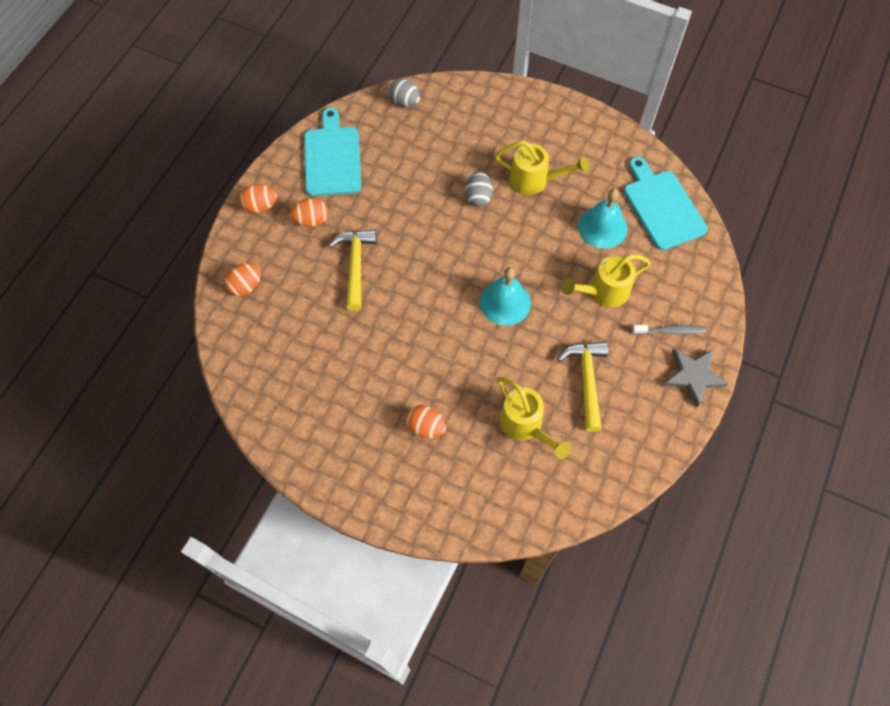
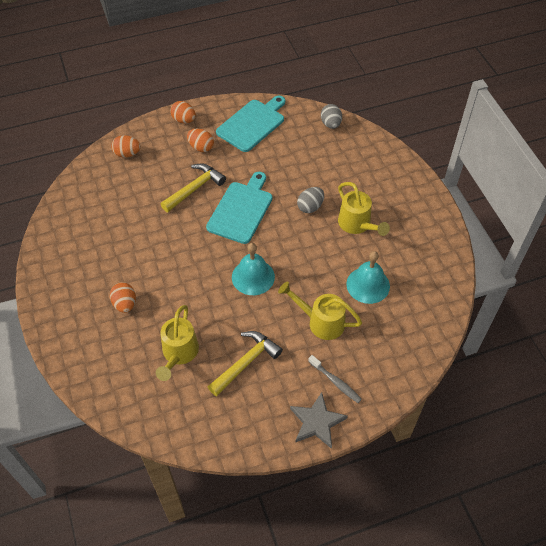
camera: 45 degrees right, 10 degrees down
(662, 207) = (424, 305): turquoise cutting board -> turquoise cutting board (241, 210)

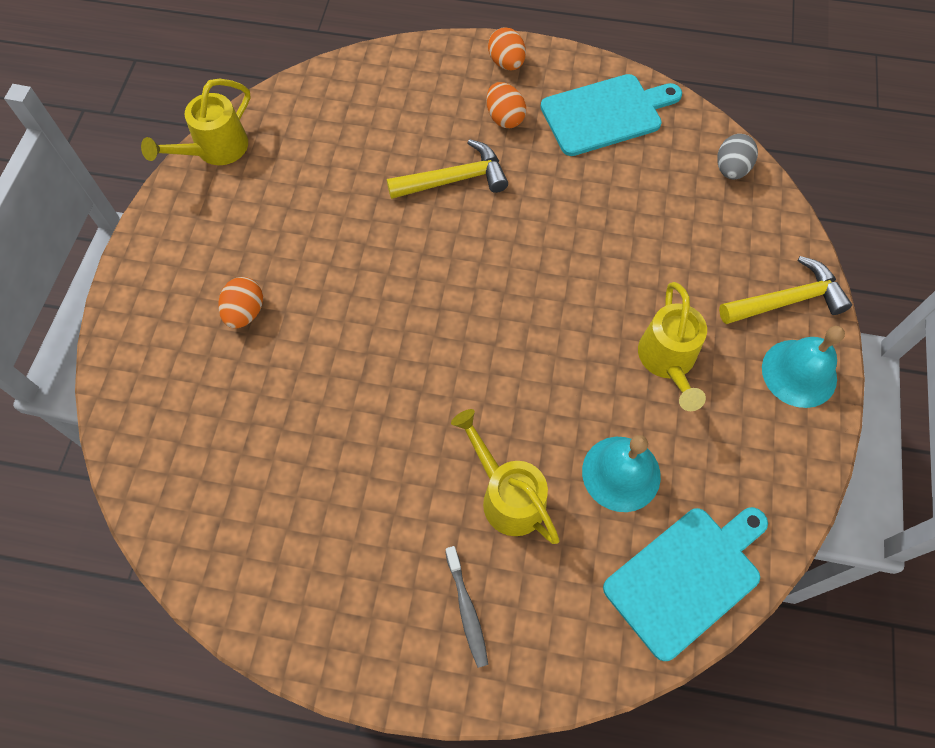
camera: 30 degrees right, 10 degrees up
(127, 154) = (393, 80): orange egg -> none
(179, 353) = (269, 430): yellow watering can -> yellow watering can (215, 150)
(241, 210) = (501, 247): turquoise cutting board -> turquoise cutting board (686, 577)
(246, 362) = (354, 499): yellow hammer -> yellow hammer (787, 300)
(253, 277) = (451, 365): turquoise bell -> turquoise bell (799, 373)
(310, 207) = (610, 293): grey egg -> none
(317, 422) = (396, 660): grey star -> none

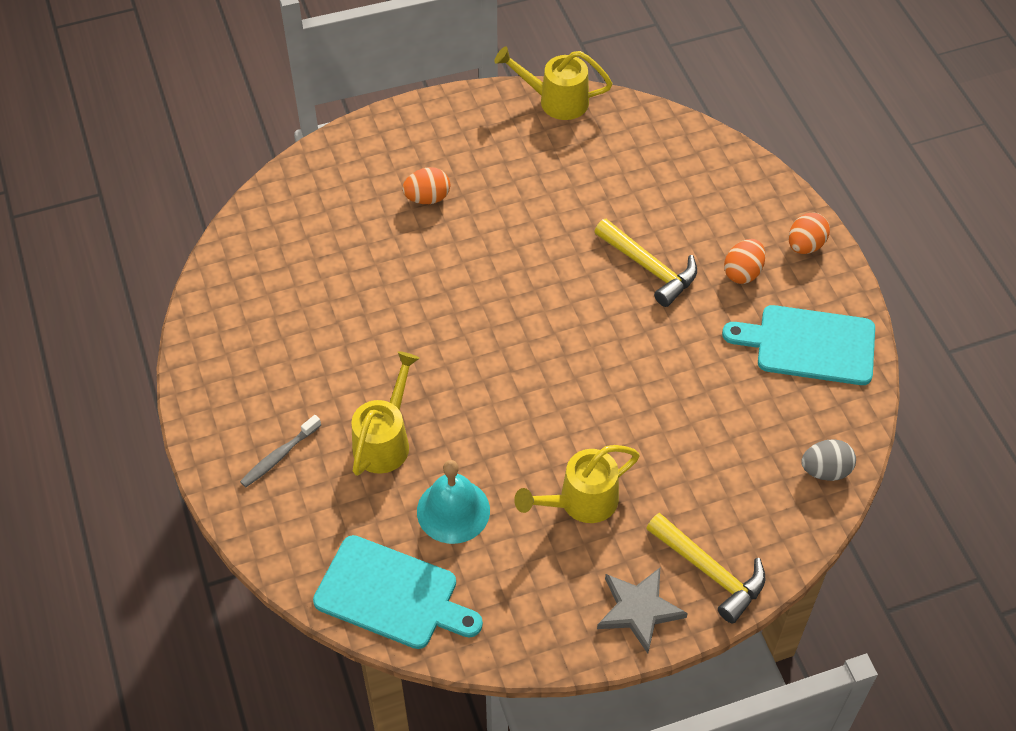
camera: 60 degrees right, 10 degrees down
(605, 114) = (809, 345): turquoise cutting board -> turquoise cutting board turned 150 degrees clockwise
(799, 373) = (639, 609): turquoise bell -> grey star

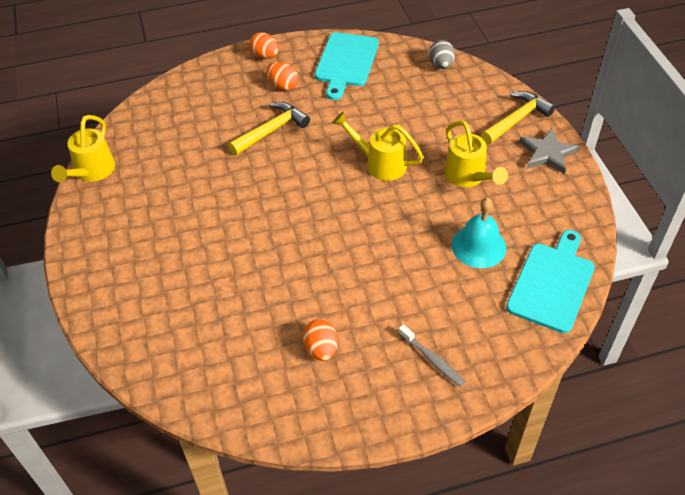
camera: 85 degrees left, 5 degrees down
(385, 440) = (417, 287): yellow watering can -> yellow watering can (380, 163)
(427, 198) = (175, 256): orange egg -> orange egg (321, 349)

